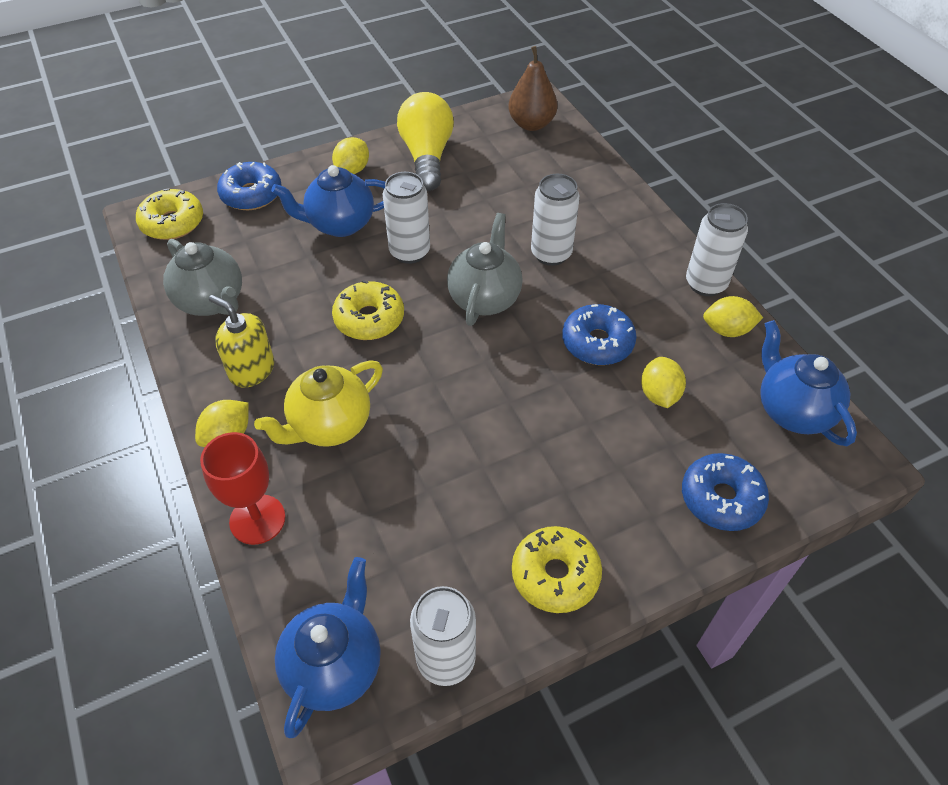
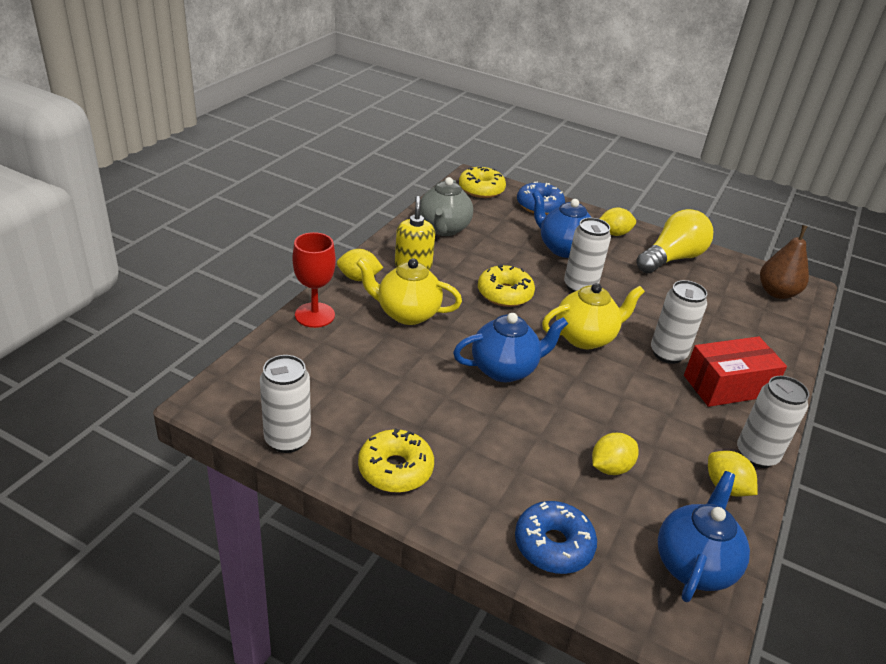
camera: 50 degrees right, 15 degrees down
(335, 665) = (245, 390): blue teapot -> blue teapot (504, 369)
(485, 298) = (585, 337): grey teapot -> yellow teapot
(597, 342) = (617, 412): blue donut -> none
(618, 243) = (727, 386): none -> red box

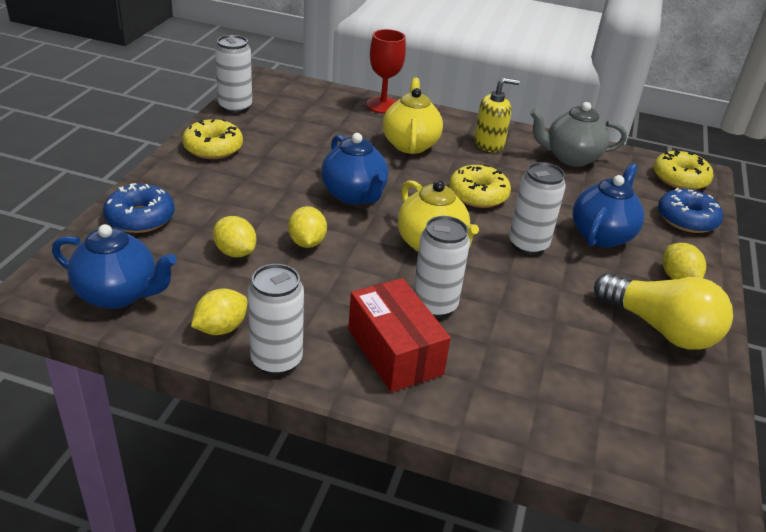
camera: 80 degrees right, 0 degrees up
(359, 278) = (448, 120): yellow lemon -> yellow lemon (307, 242)
(777, 293) = (658, 440): brown pear -> none

